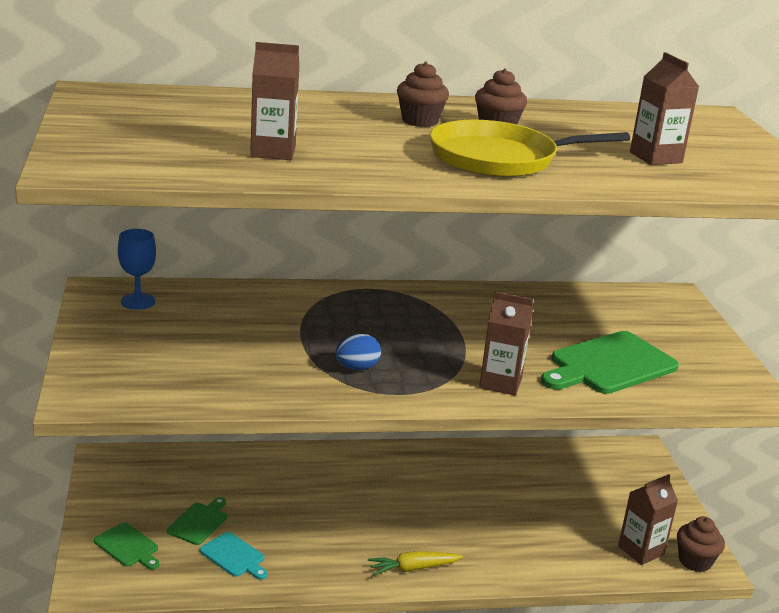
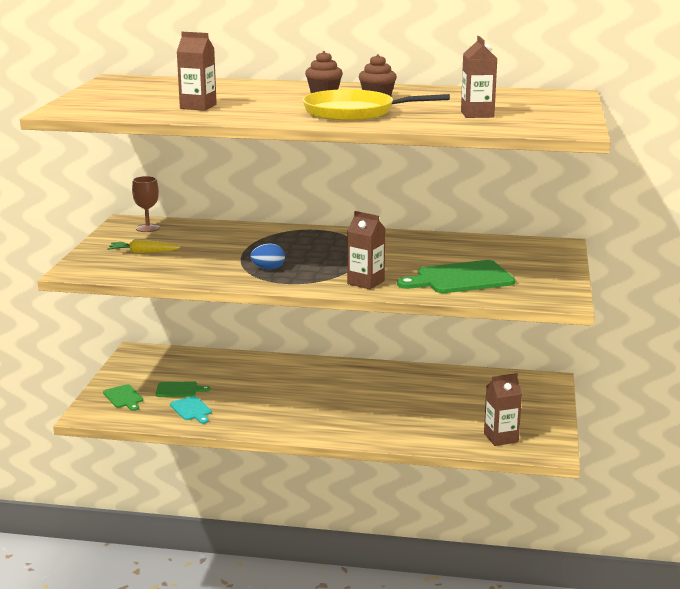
camera: 20 degrees right, 5 degrees down
(138, 301) = (147, 228): blue goblet -> brown goblet
(199, 522) = (179, 390): green cutting board -> green cutting board turned 45 degrees clockwise
(413, 568) = (314, 429): yellow carrot -> yellow carrot (143, 252)
(695, 561) = (541, 448): brown cupcake -> none

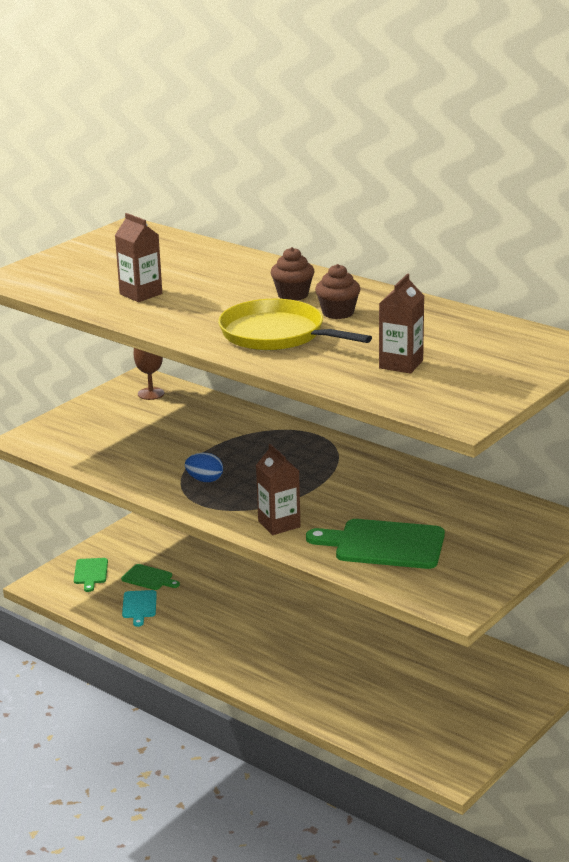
camera: 30 degrees right, 5 degrees up
(143, 252) = (111, 428): yellow carrot -> none
(501, 438) = (416, 737): brown carton -> none

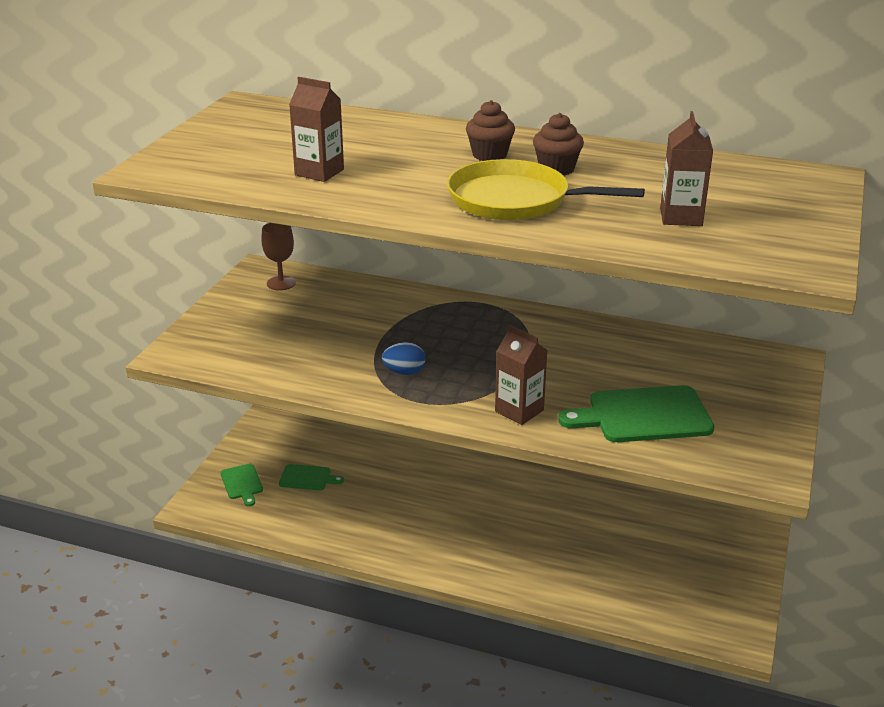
camera: 20 degrees left, 5 degrees up
(139, 606) = (314, 512): turquoise cutting board -> none

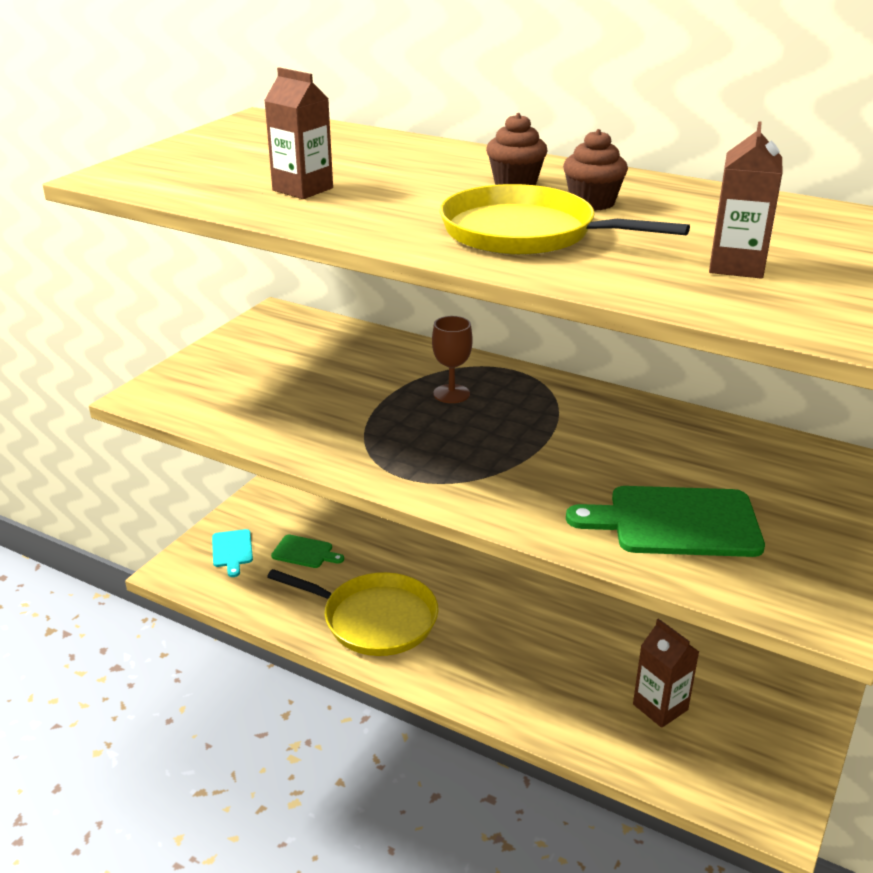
camera: 10 degrees right, 0 degrees up
(242, 483) = (232, 550): green cutting board -> turquoise cutting board
(281, 283) = (293, 330): brown goblet -> brown goblet (451, 394)
(384, 527) = (374, 619): none -> yellow pan
(404, 372) = (397, 440): blue egg -> none
(519, 411) = (520, 500): brown carton -> brown carton (660, 707)

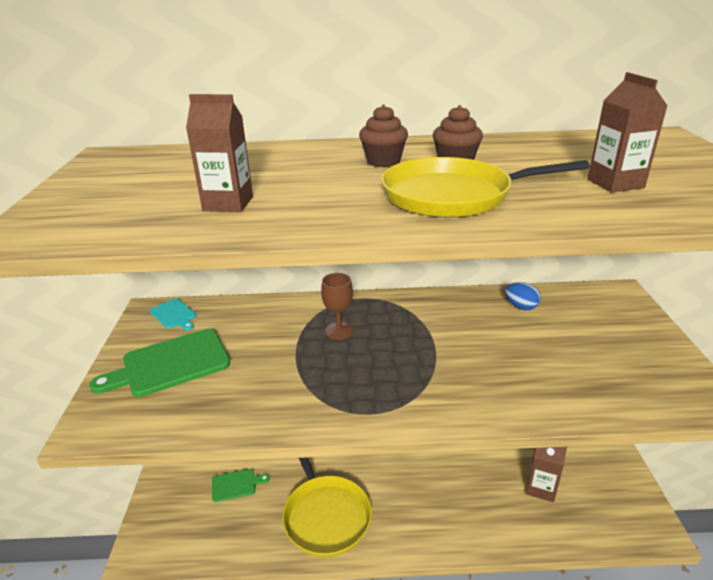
camera: 30 degrees left, 0 degrees up
(232, 550) = (177, 510): turquoise cutting board -> turquoise cutting board (174, 315)
(374, 619) = (325, 515): yellow pan -> yellow pan turned 75 degrees clockwise
(675, 522) = (566, 372): green cutting board -> green cutting board (170, 364)
(707, 441) = (521, 307): none -> blue egg

